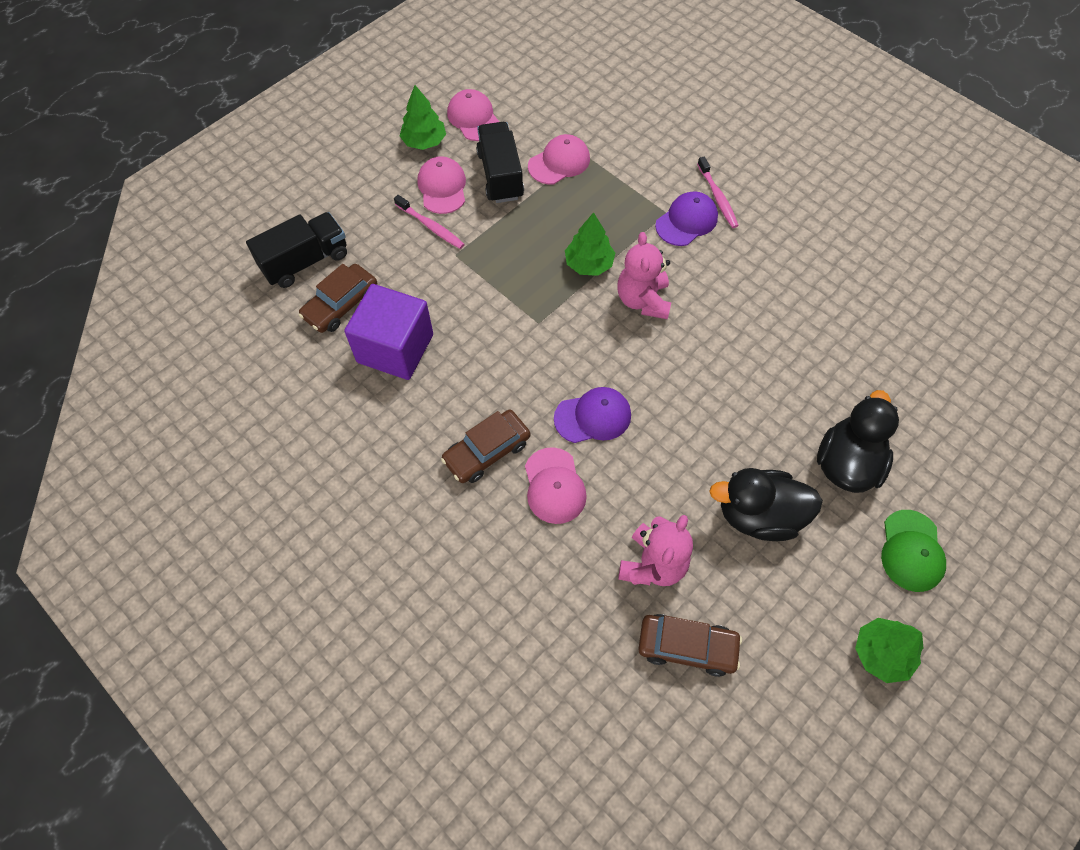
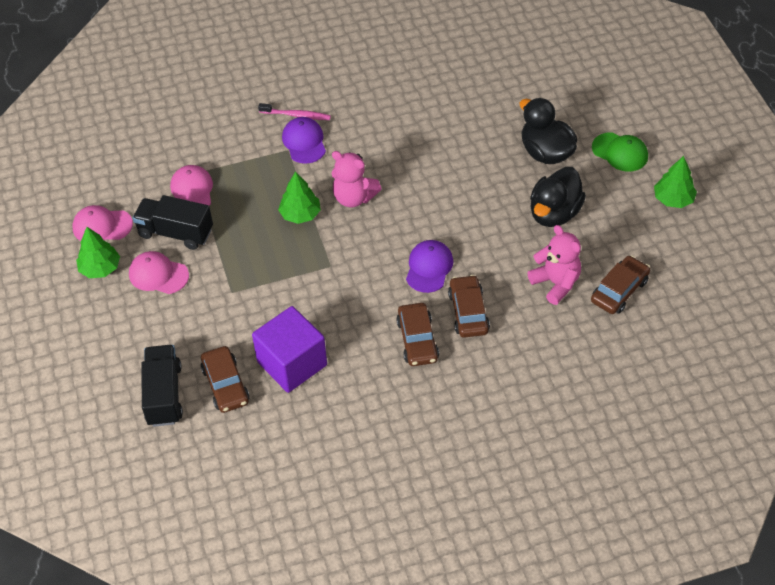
camera: 60 degrees left, 10 degrees down
(431, 226) = (192, 297): pink toothbrush -> none
(554, 486) = (468, 312): pink cap -> brown car

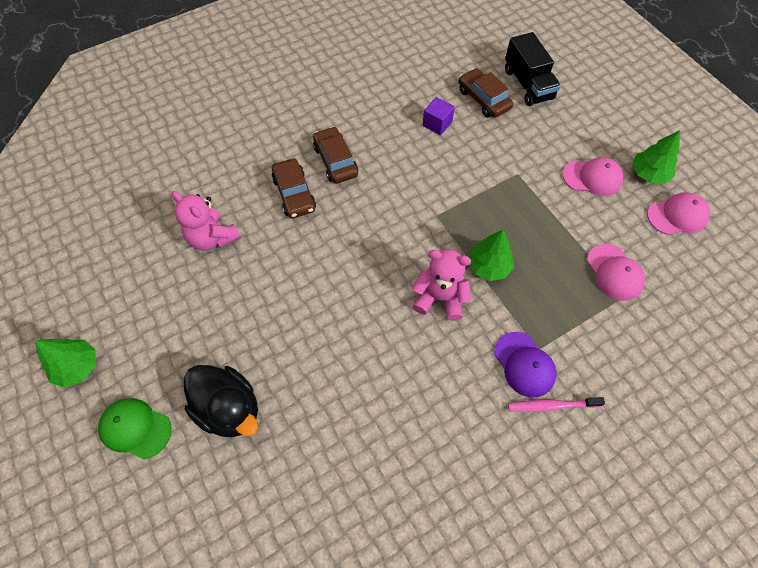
camera: 165 degrees right, 10 degrees up
(175, 233) = (602, 222): black truck -> none
(292, 363) = (437, 124): purple cube -> purple cube, size x0.50
(429, 267) = (340, 231): purple cap -> none
(554, 213) = (216, 320): black duck -> none
(619, 291) = (149, 241): brown car -> none

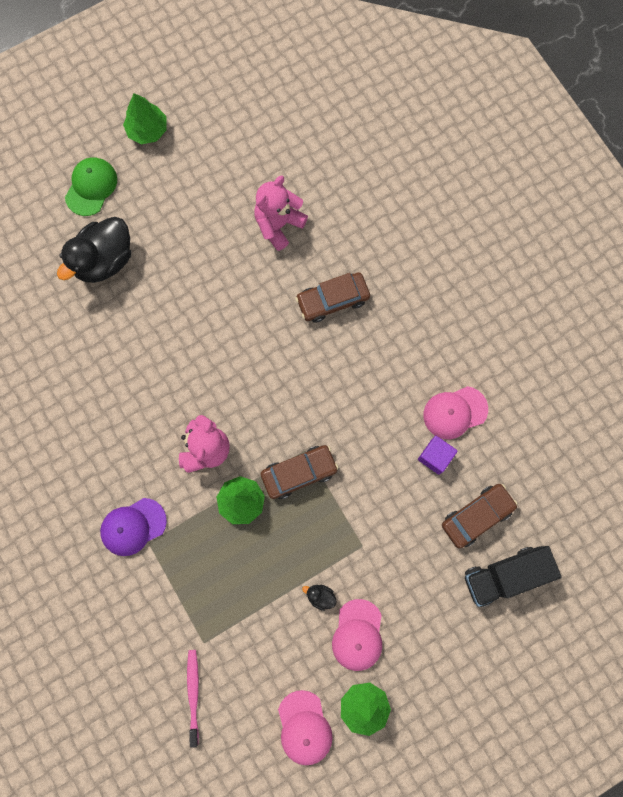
camera: 90 degrees right, 15 degrees up
(335, 161) = (377, 341): brown car -> brown car (299, 473)
(551, 405) = (92, 547): pink toothbrush -> pink toothbrush (193, 694)
(565, 204) = (320, 596): none -> black duck
(614, 272) = (231, 637): pink cap -> pink cap (455, 412)

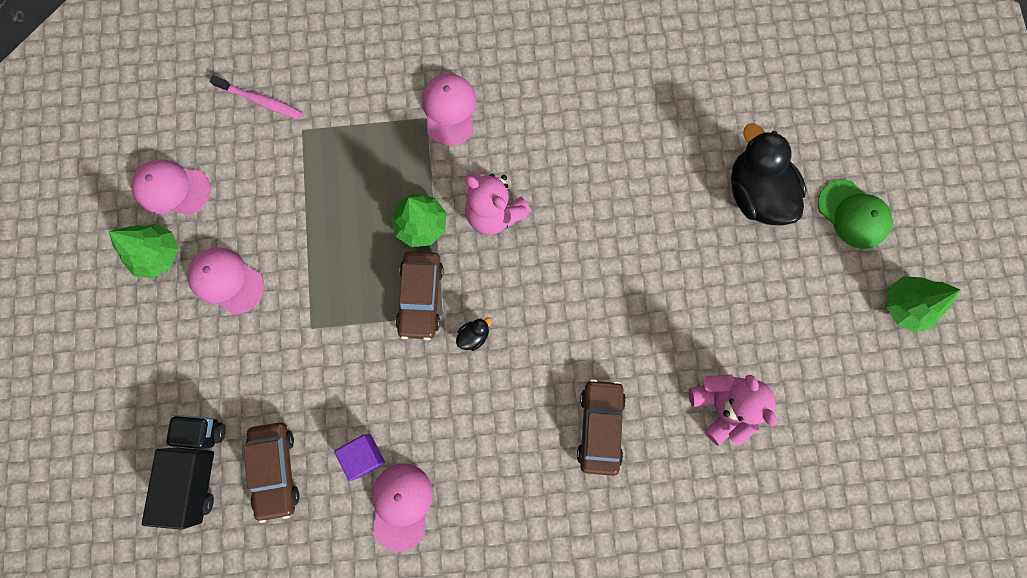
camera: 115 degrees right, 0 degrees up
(133, 526) = (449, 110): purple cap -> pink cap
(320, 596) = (284, 261): black duck -> black duck (474, 336)

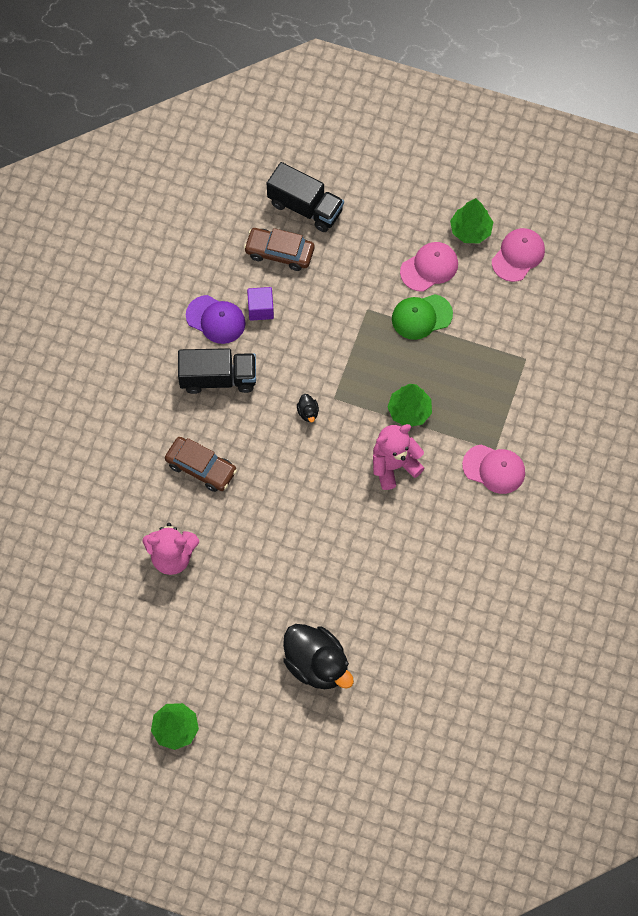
camera: 115 degrees right, 10 degrees down
(261, 101) = (563, 338): pink toothbrush -> none
(401, 505) = (216, 319): pink cap -> purple cap
(420, 297) = (354, 389): brown car -> none
(478, 463) = (218, 378): none -> black truck
(756, 194) = (317, 664): black duck -> black duck turned 45 degrees clockwise
(853, 214) = (264, 730): green cap -> green cap (421, 316)

